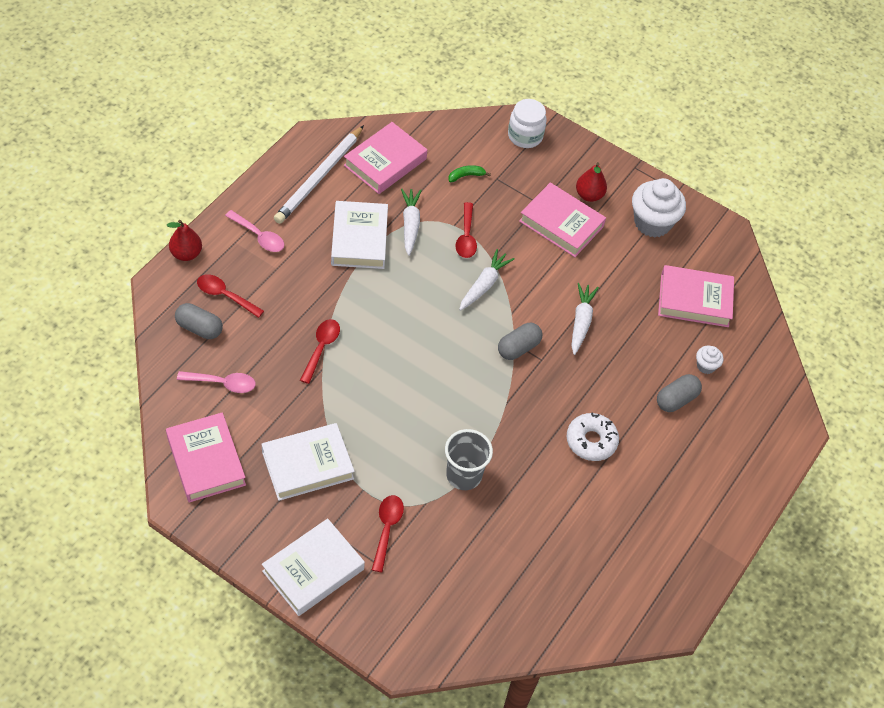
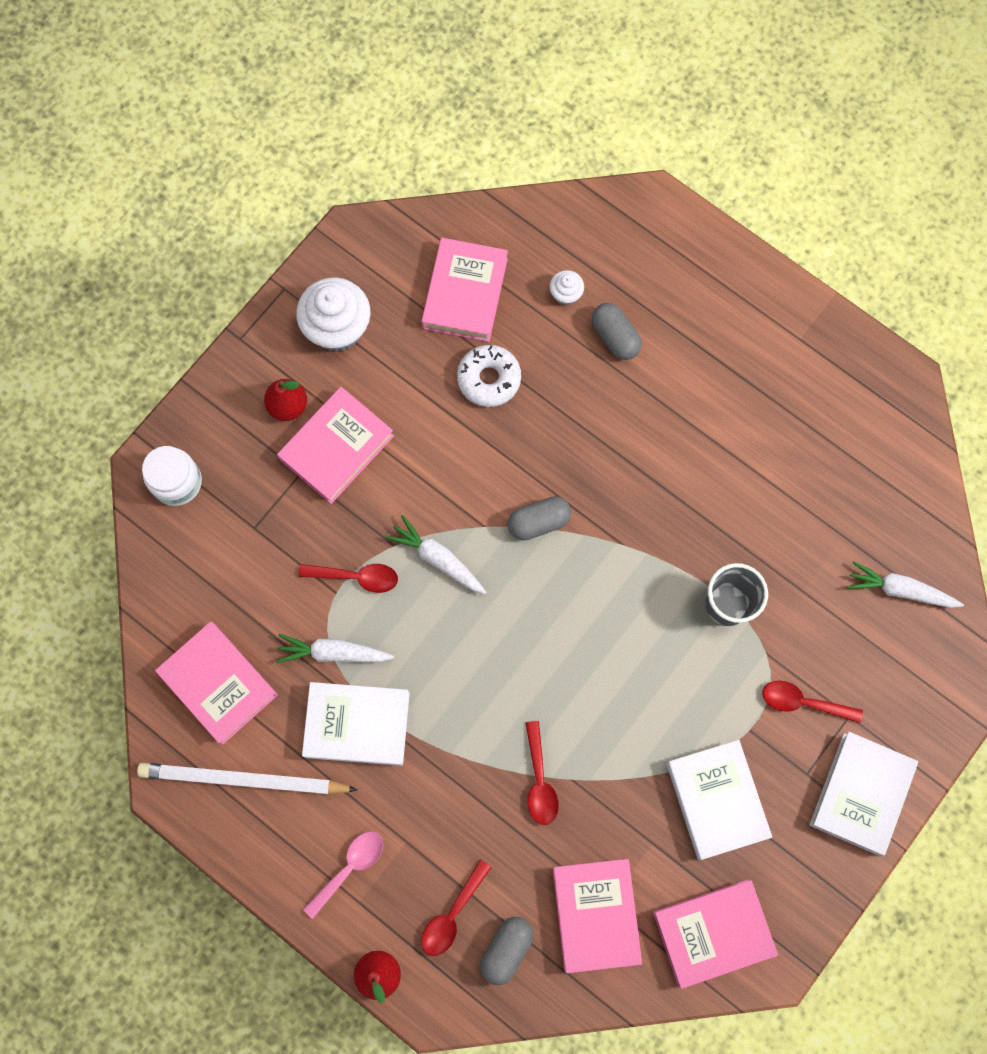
camera: 80 degrees left, 20 degrees up
(222, 383) = (595, 914): pink spoon -> pink book
(313, 570) = (861, 793): white book -> white book turned 60 degrees clockwise
(319, 177) = (243, 780): white pencil -> white pencil turned 150 degrees clockwise
(321, 348) = (539, 780): red spoon -> red spoon turned 120 degrees counterclockwise
(466, 176) = (248, 570): green banana -> none
(518, 348) = (538, 522): grey capsule -> grey capsule turned 75 degrees counterclockwise
(581, 322) = (498, 439): white carrot -> white carrot (900, 590)
(591, 441) = (675, 446): white donut -> white donut (489, 379)

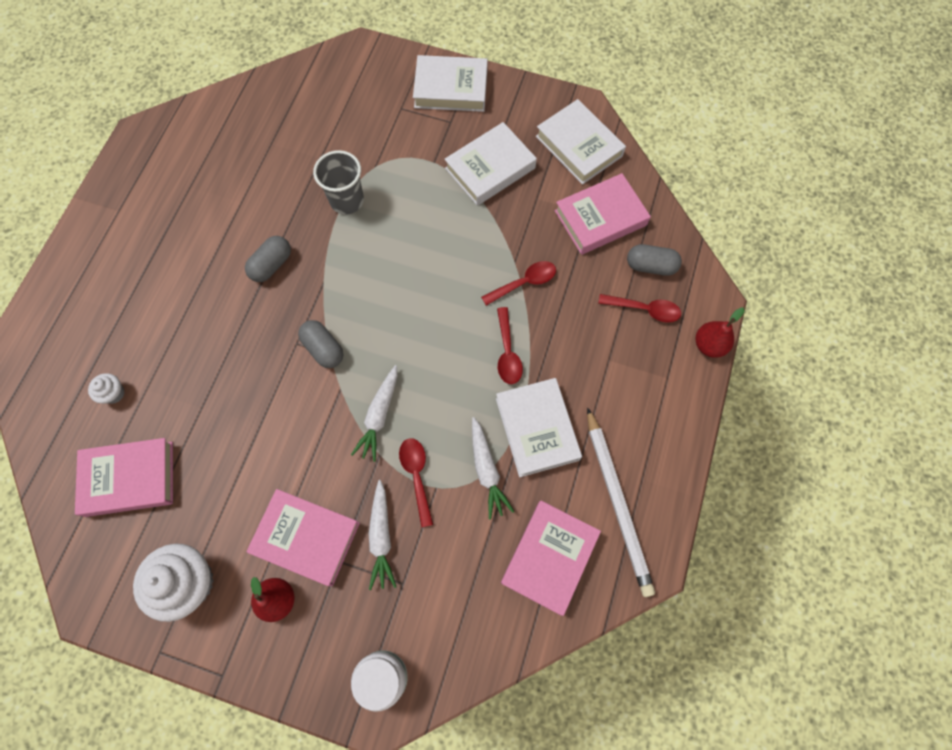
camera: 110 degrees left, 5 degrees down
(349, 868) = (646, 393): pink spoon -> none
(489, 379) = (208, 430): white donut -> none
(615, 337) = (145, 342): grey capsule -> grey capsule (272, 265)
(713, 933) = (579, 146): pink book -> white book
(803, 702) = (401, 136): red spoon -> red spoon (507, 352)
(900, 590) = (300, 100): white carrot -> white carrot (381, 537)

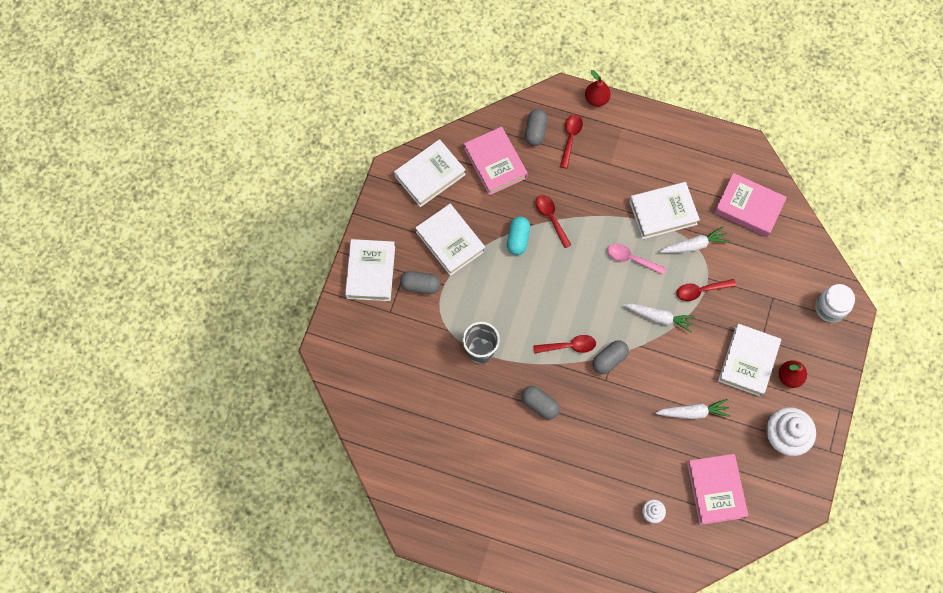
camera: 90 degrees left, 0 degrees up
(306, 538) = (748, 361): pink book -> white book
(381, 537) = (743, 312): white carrot -> white carrot (693, 412)
(432, 138) = (420, 286): none -> grey capsule
(465, 382) = (631, 259): none -> pink spoon
(494, 243) = (518, 239): none -> turquoise capsule
(507, 352) = (607, 231): red spoon -> red spoon (569, 346)
(617, 502) = (710, 164): white pencil -> none

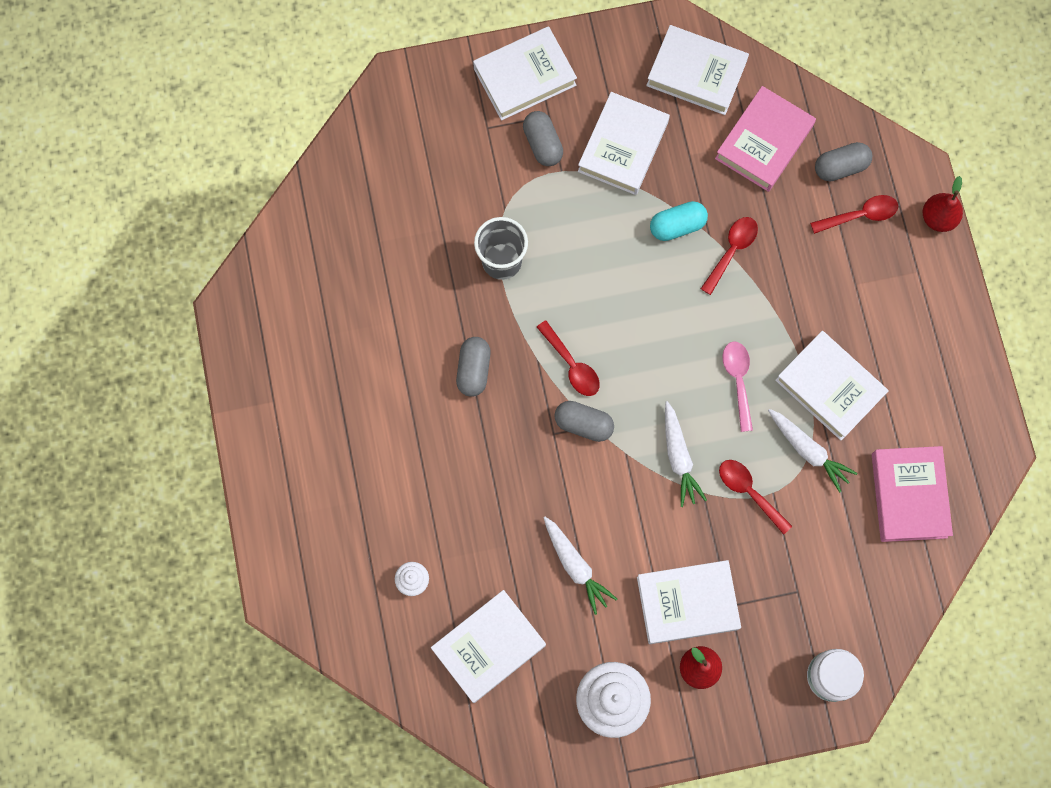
camera: 60 degrees right, 5 degrees up
(715, 490) = (488, 647): pink book -> white book

